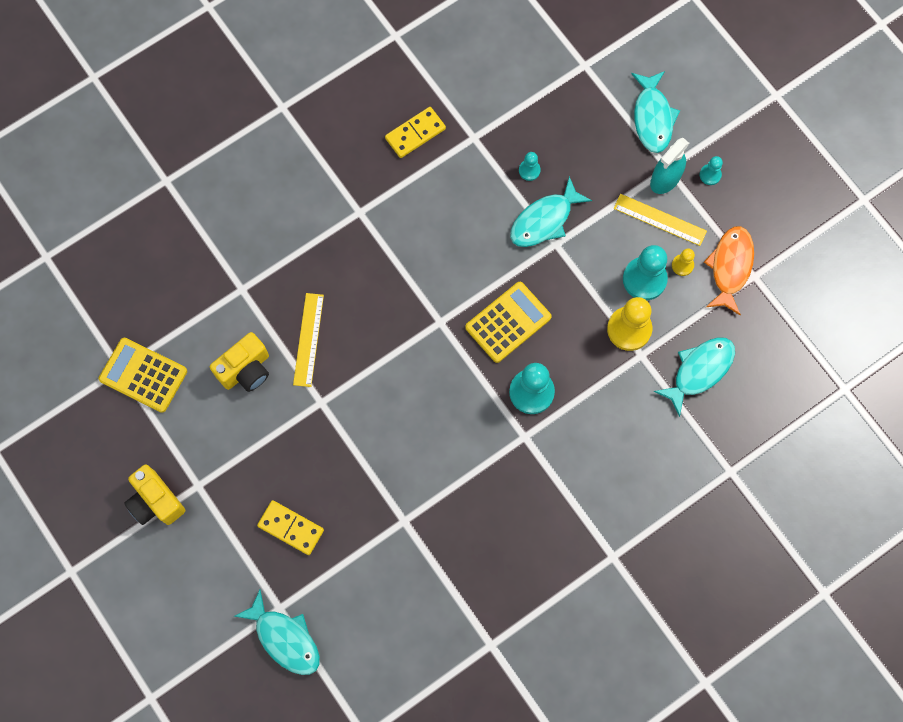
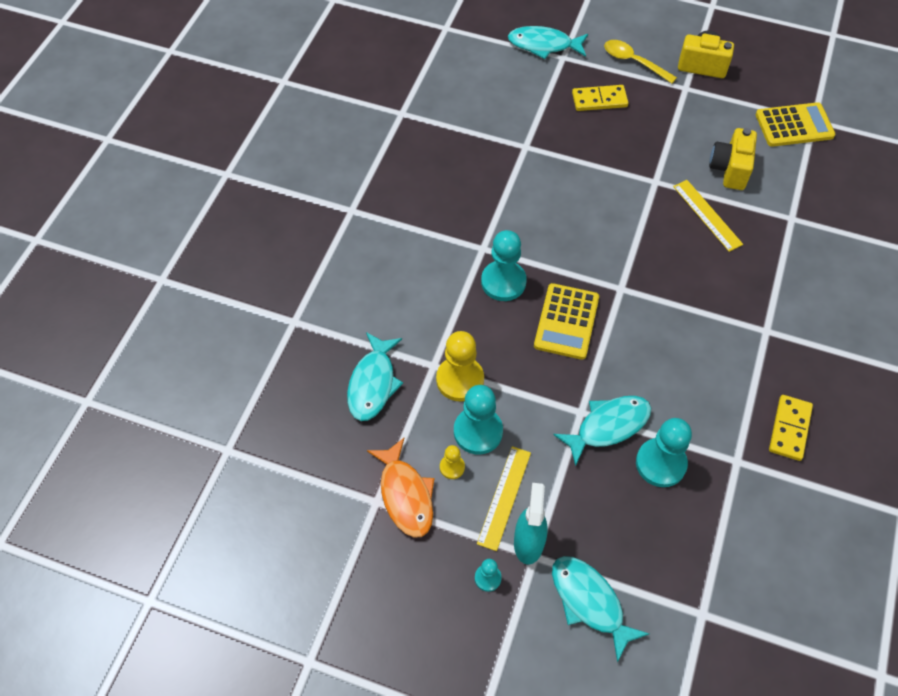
camera: 145 degrees right, 15 degrees down
(217, 552) = (633, 62): none -> yellow spoon
(529, 170) = (660, 463): turquoise pawn -> turquoise pawn, size x1.99
(544, 220) = (608, 426): turquoise fish -> turquoise fish turned 45 degrees clockwise
(660, 220) = (504, 497): yellow ruler -> yellow ruler turned 60 degrees counterclockwise

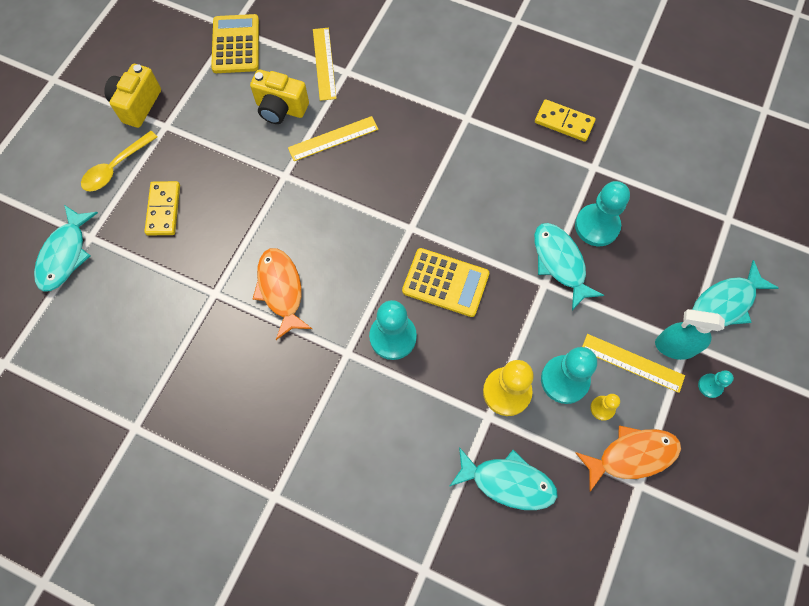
camera: 85 degrees left, 10 degrees up
(536, 192) = (281, 290): none -> orange fish
(795, 198) = (324, 63): none -> yellow ruler

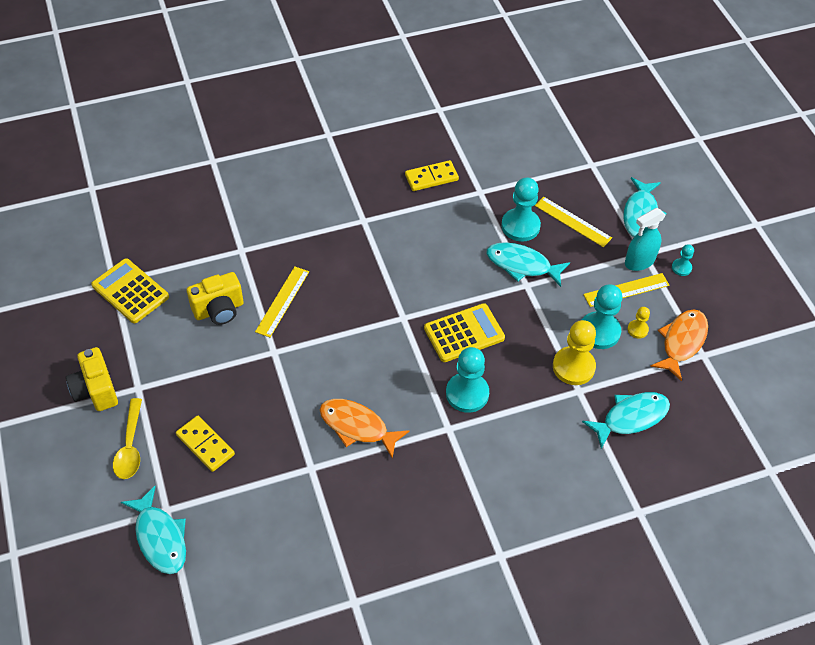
camera: 45 degrees left, 15 degrees down
(324, 63) = (218, 256): yellow ruler -> yellow ruler (573, 222)

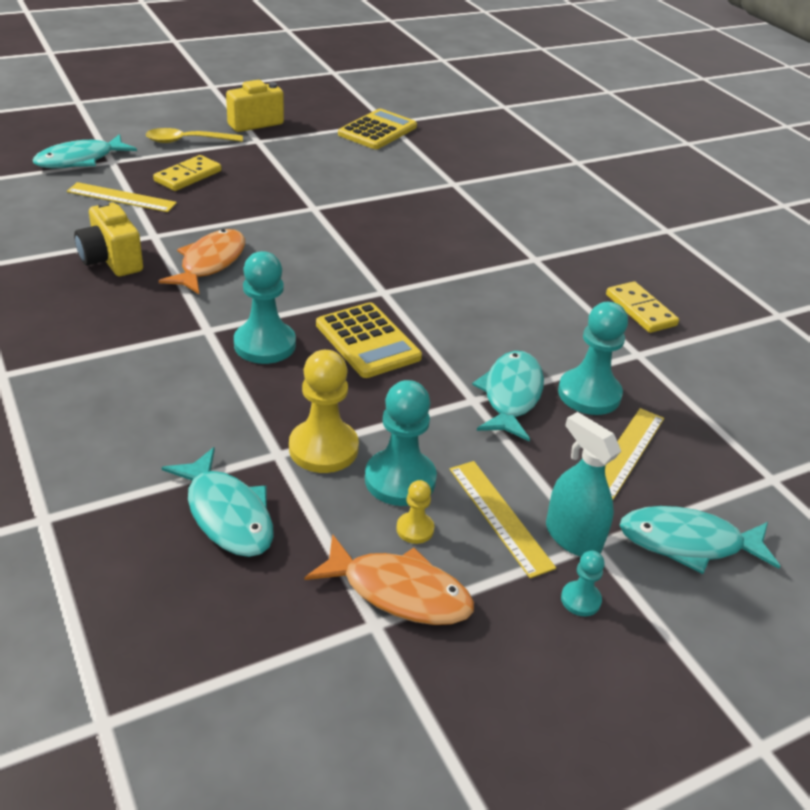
camera: 80 degrees right, 15 degrees down
(219, 310) = (365, 175): yellow camera -> yellow camera (111, 261)
(282, 301) = (387, 210): yellow ruler -> yellow ruler (121, 197)

